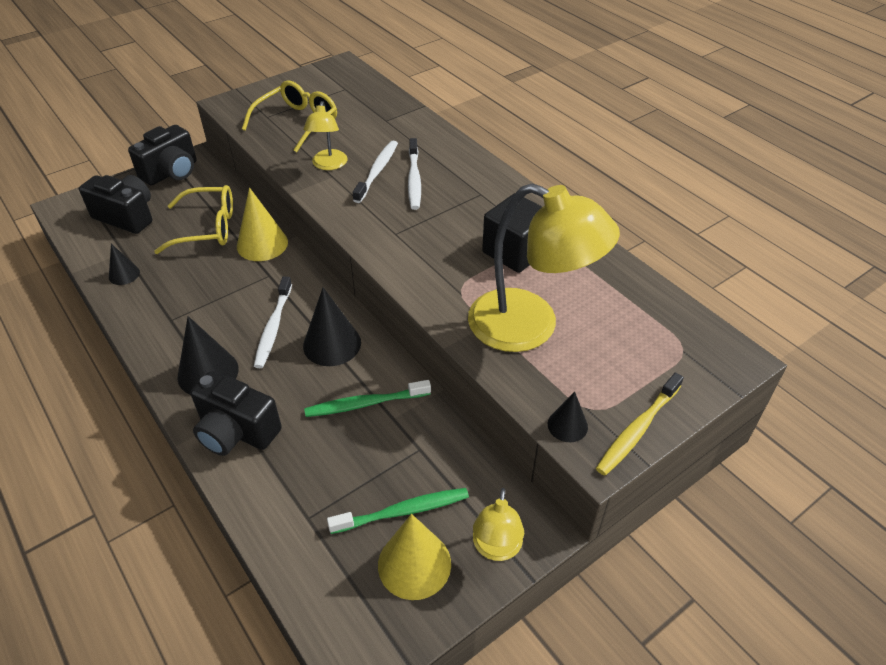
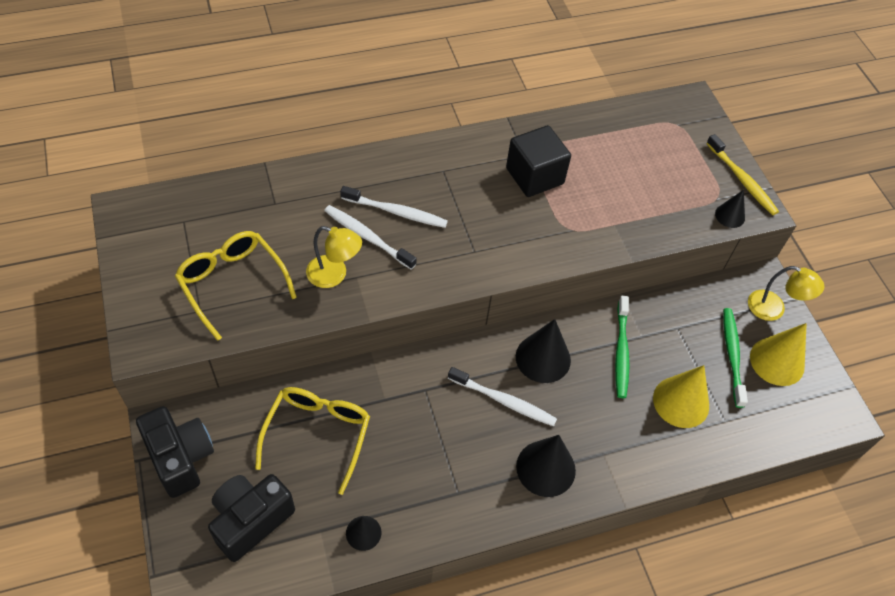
camera: 75 degrees left, 10 degrees up
(236, 431) = (624, 456): black camera -> none
(262, 244) = (371, 385): yellow cone -> yellow cone (681, 402)
(530, 327) = (627, 200): yellow lamp -> none

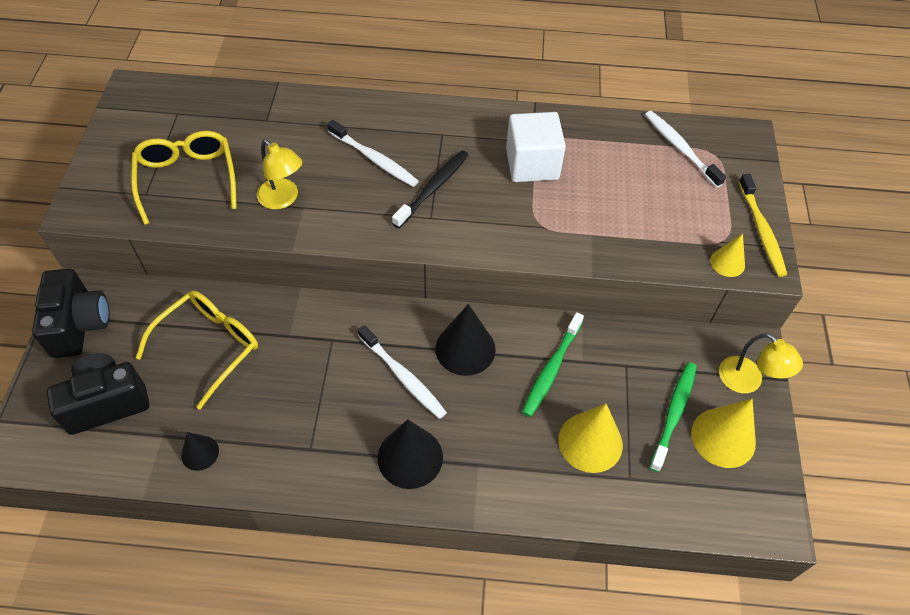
camera: 25 degrees right, 0 degrees up
(367, 237) = (334, 174): white toothbrush -> white toothbrush (680, 148)
(462, 224) = (432, 188): none -> black toothbrush
(534, 176) = (532, 164): black cube -> white cube
(730, 215) = (727, 262): black cone -> yellow cone

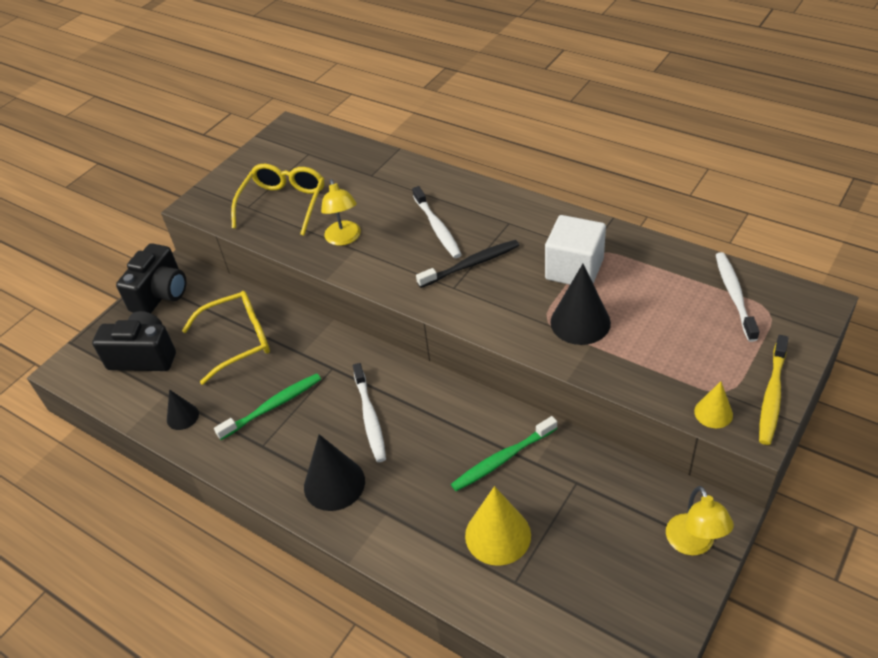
camera: 35 degrees right, 10 degrees down
(465, 349) = (436, 414): black cone -> black cone (580, 322)
(673, 414) = (595, 543): green toothbrush -> green toothbrush (272, 406)
(723, 437) = (633, 585): yellow cone -> none

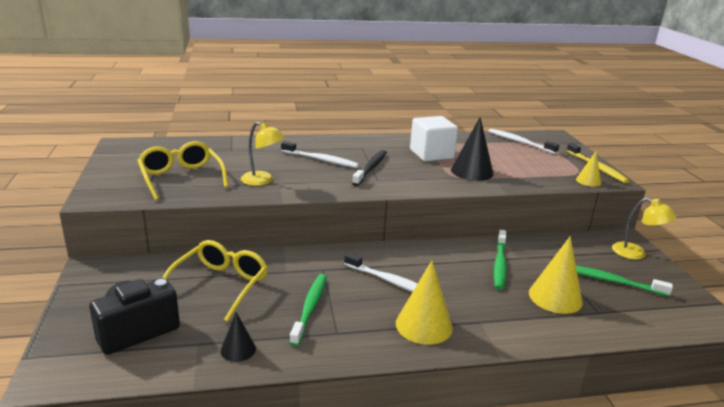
camera: 50 degrees left, 20 degrees down
(161, 294) = (95, 287): black camera -> none
(334, 484) = (424, 325): black cone -> yellow cone
(594, 558) = (611, 281): none -> green toothbrush

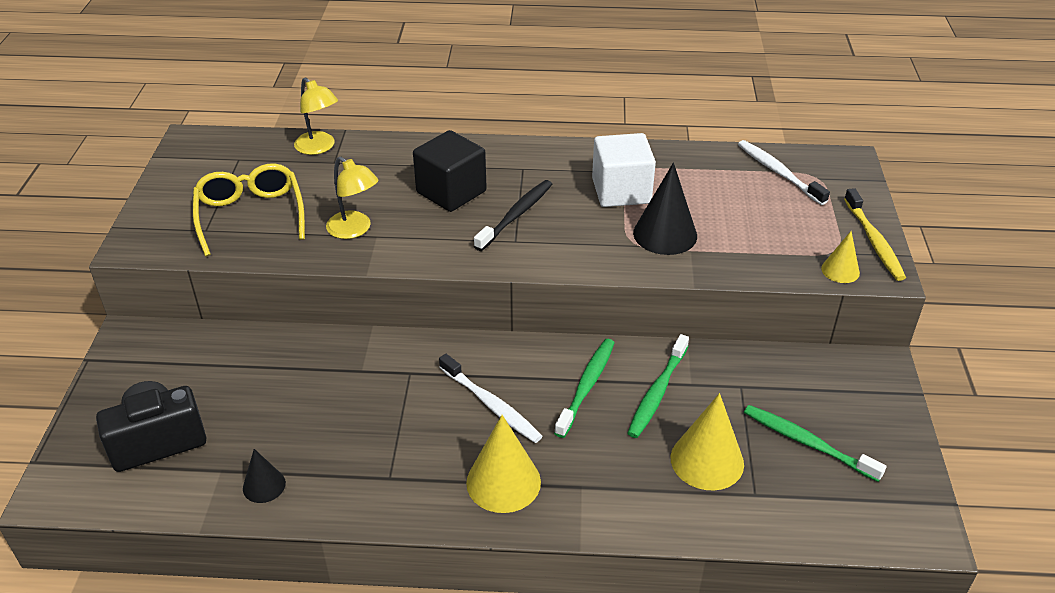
camera: 15 degrees right, 15 degrees up
(220, 285) = (272, 383): yellow glasses -> none
(310, 308) = (370, 434): green toothbrush -> green toothbrush (586, 386)
(321, 160) = (451, 192): white toothbrush -> black cube
(636, 253) = (878, 397): yellow lamp -> yellow lamp (319, 147)

